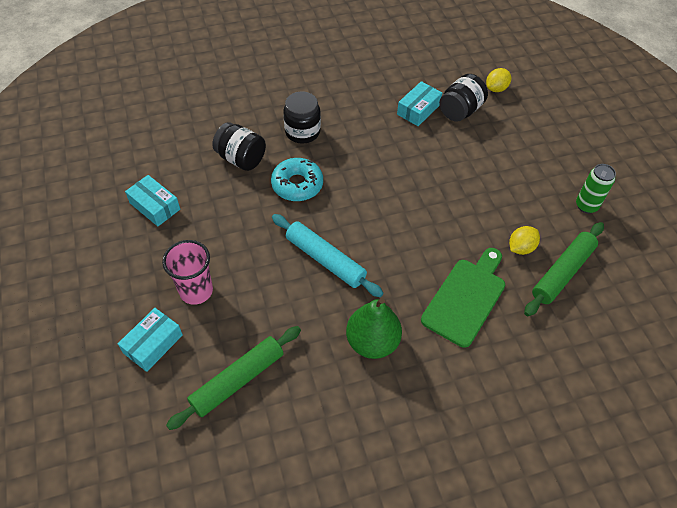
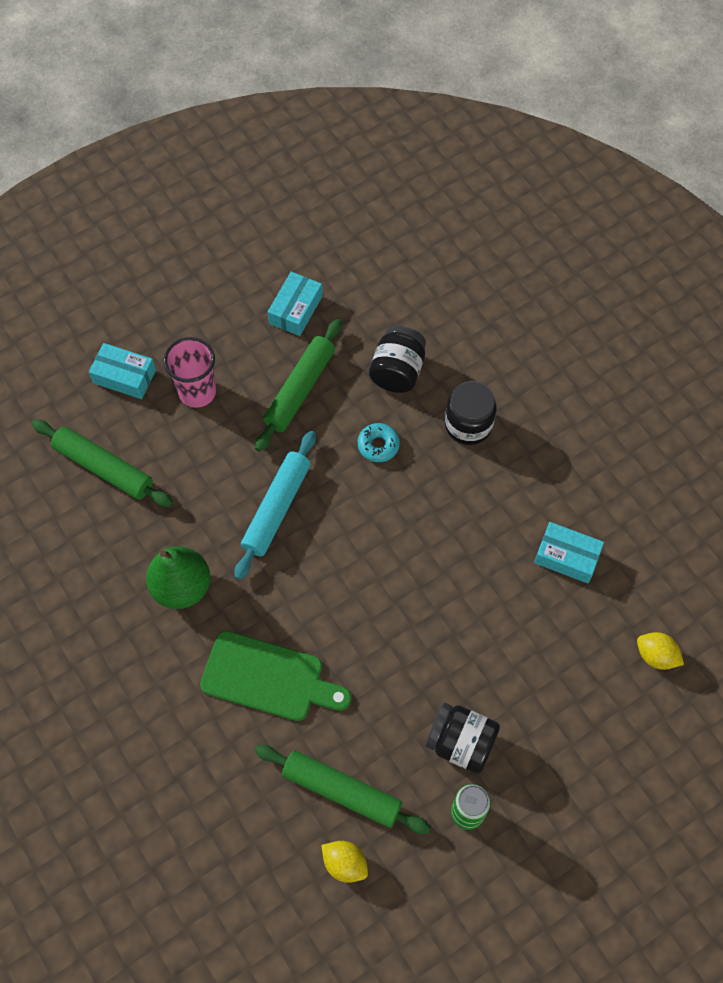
camera: 75 degrees right, 10 degrees up
(227, 220) = (299, 389): none -> green rolling pin
(297, 185) = (378, 445): turquoise donut -> turquoise donut, size x0.63
(460, 111) = (587, 613): black jar -> black jar (461, 743)
(521, 248) = (365, 733): yellow lemon -> yellow lemon (345, 863)

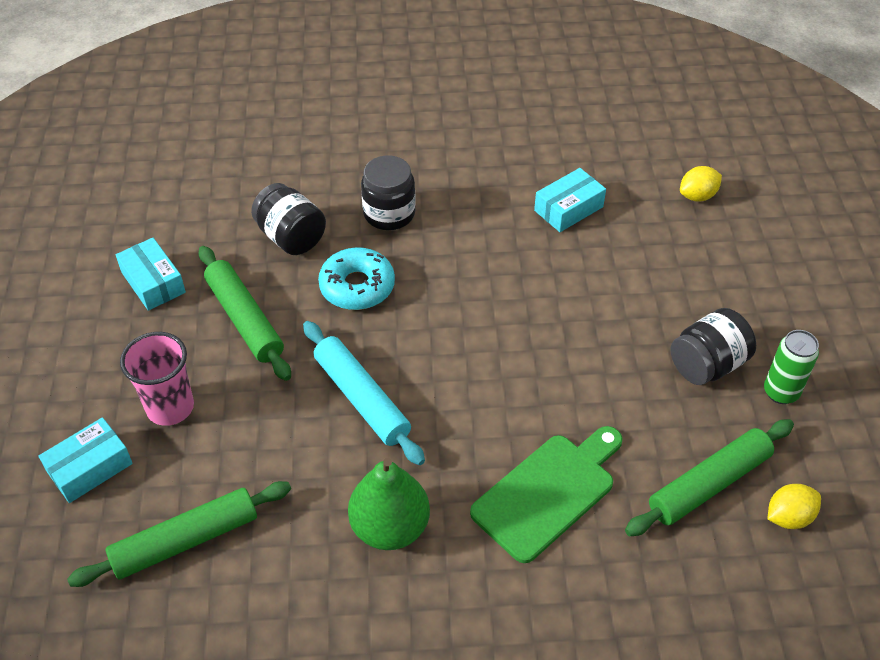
camera: 60 degrees left, 15 degrees down
(378, 445) = (357, 286): turquoise donut -> turquoise donut, size x1.58

